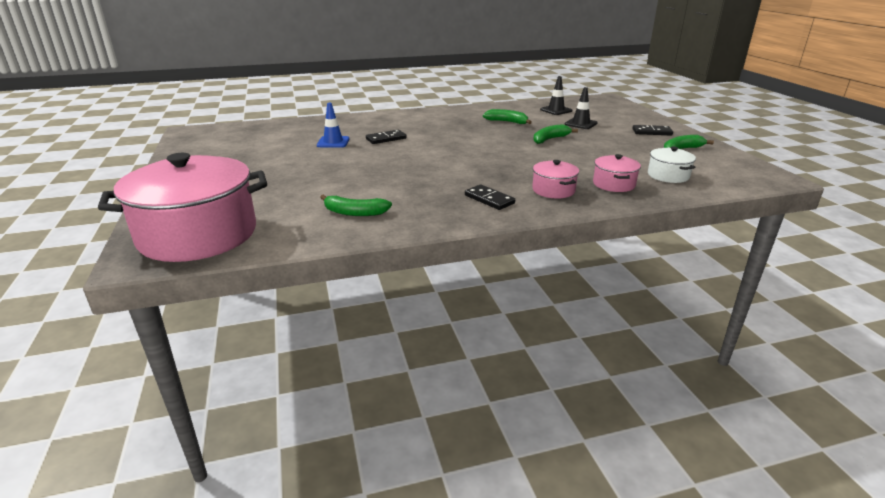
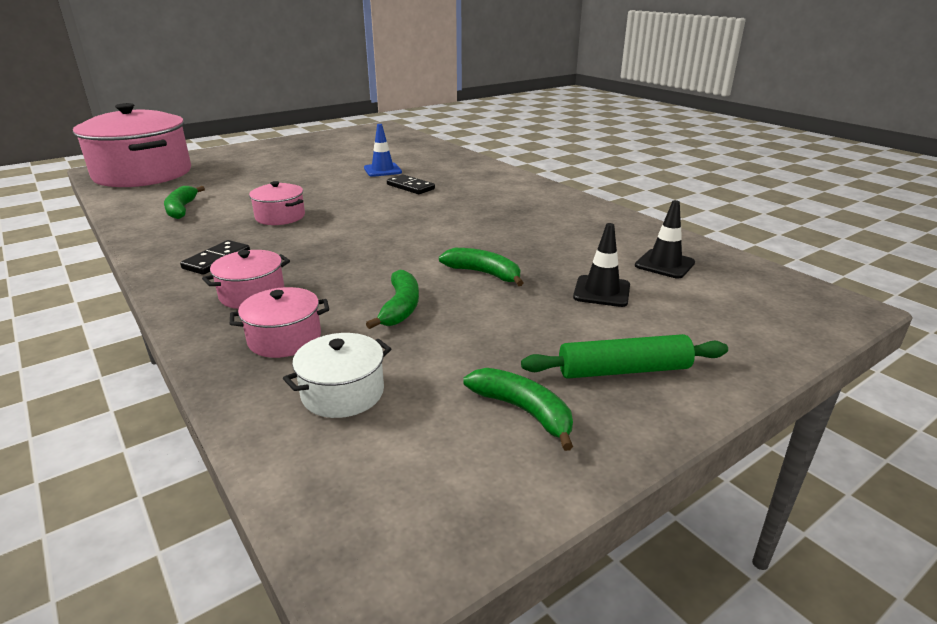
camera: 70 degrees right, 0 degrees up
(413, 178) = (280, 217): none -> pink pot
(507, 122) = (547, 236): green banana -> green banana (400, 307)
(652, 132) = (623, 370): black domino -> green rolling pin

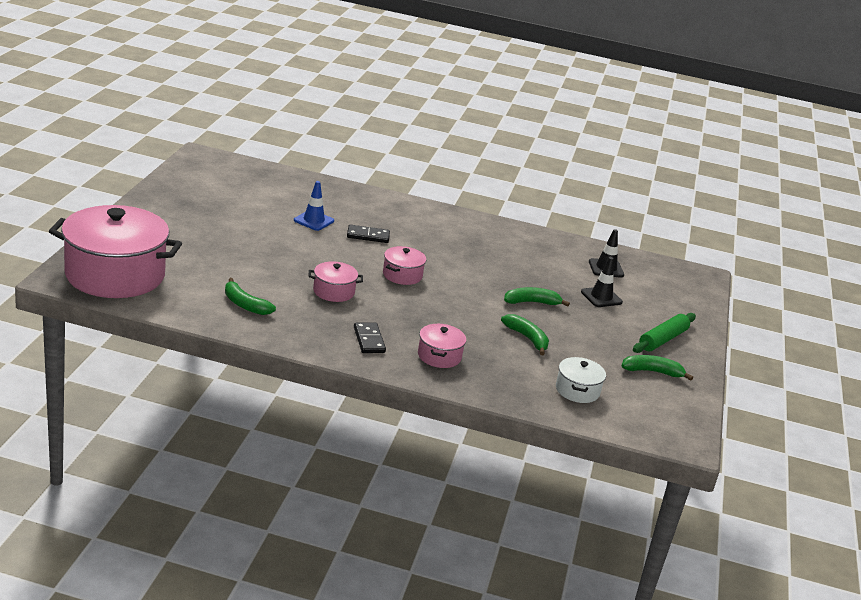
camera: 45 degrees left, 0 degrees up
(284, 339) = (506, 375): pink pot -> pink pot (402, 275)

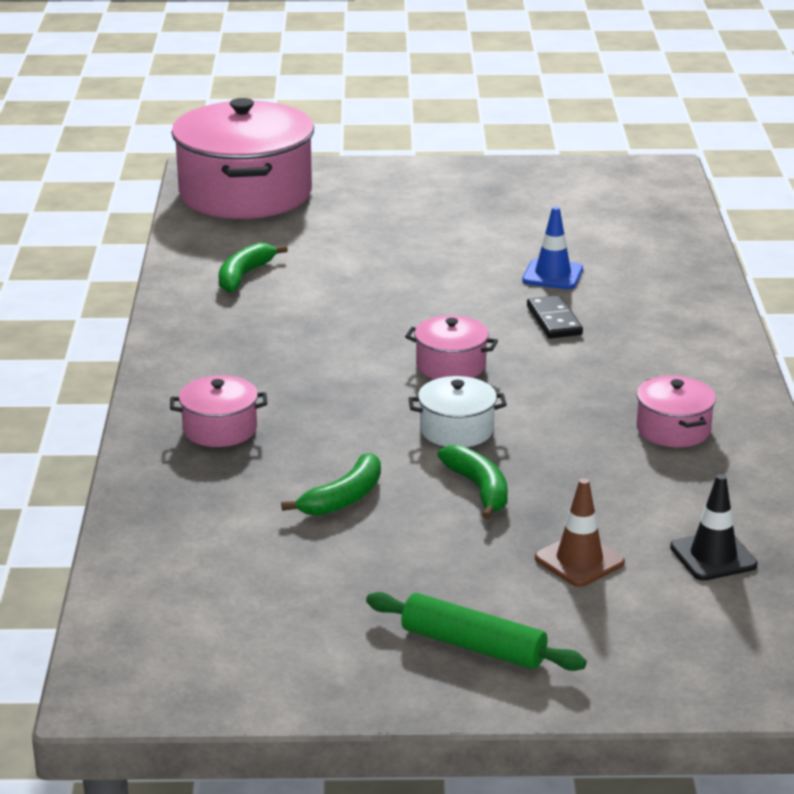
camera: 80 degrees right, 0 degrees up
(334, 291) = (341, 324): pink pot -> pink pot (673, 429)
(369, 340) = (222, 370): black domino -> none
(577, 390) = (206, 563): white pot -> white pot (456, 430)
(601, 297) = (579, 560): black traffic cone -> brown traffic cone
(652, 372) = (333, 641): green banana -> none

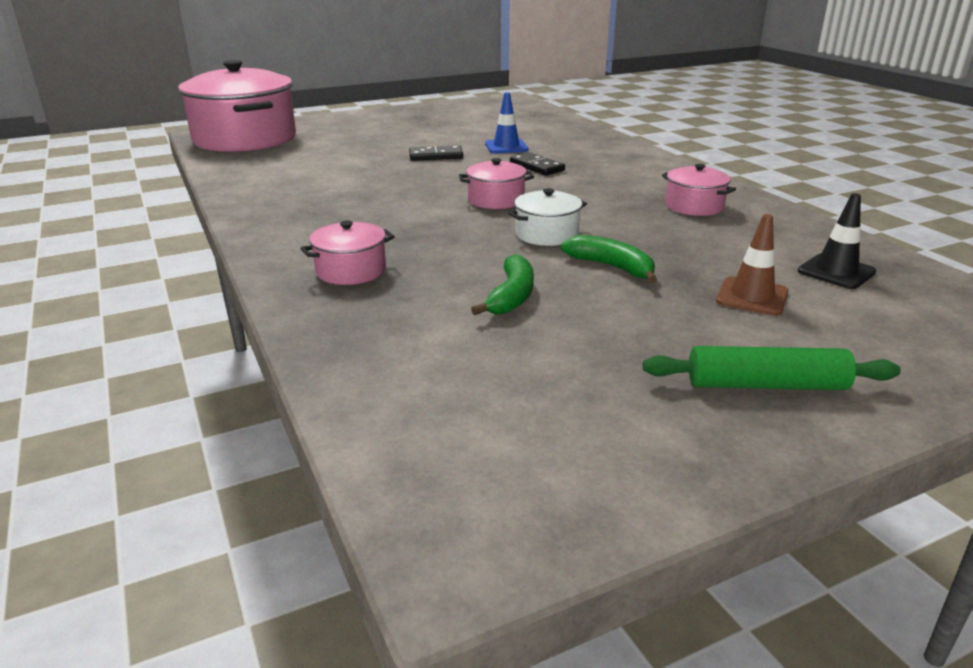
camera: 25 degrees left, 0 degrees up
(244, 276) = (283, 178): green banana -> none
(448, 274) = (436, 156): none -> black domino

